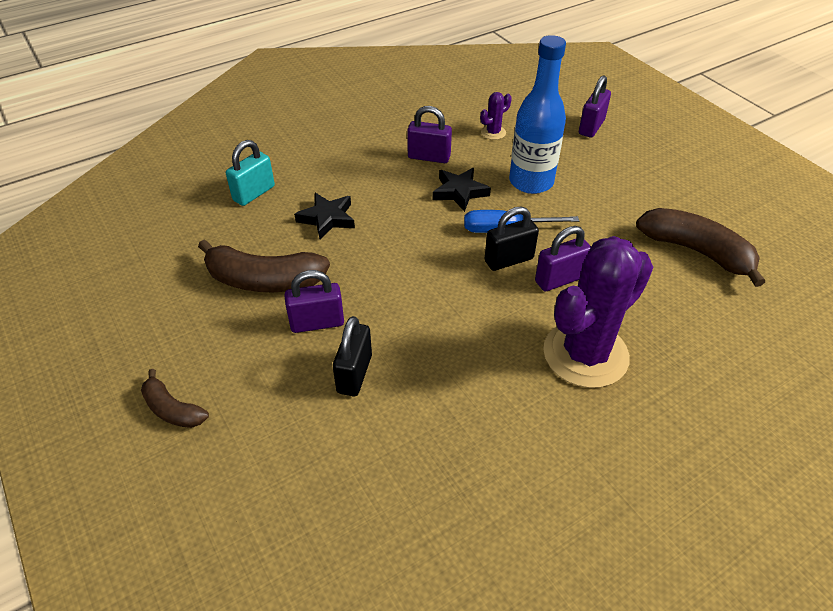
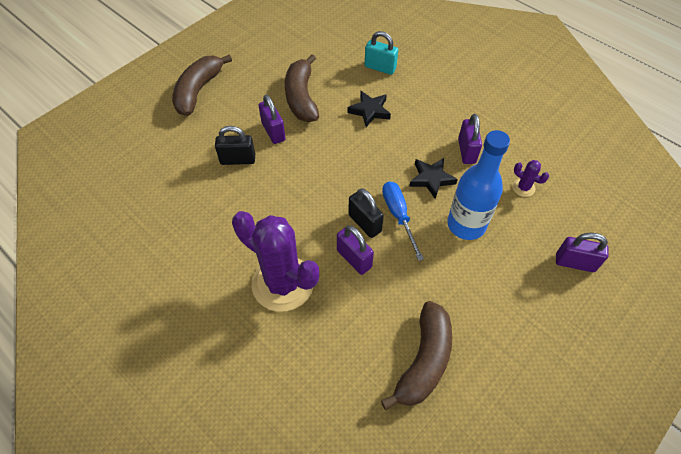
camera: 75 degrees right, 10 degrees up
(172, 409) = (198, 91): brown banana -> brown banana, size x1.79

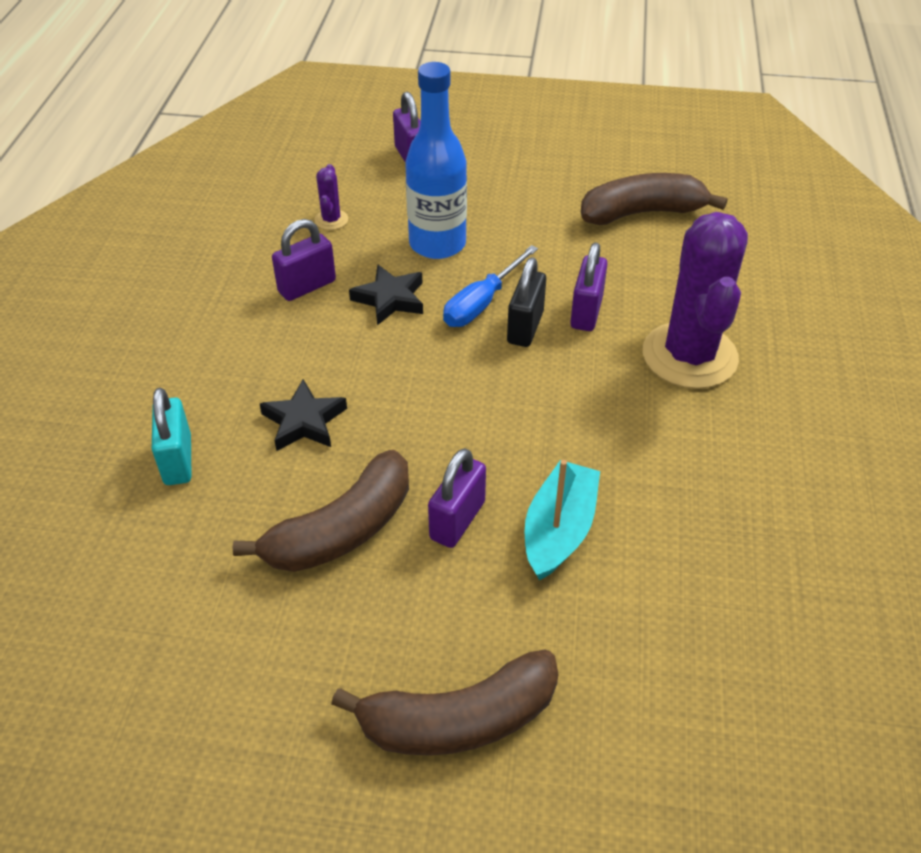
camera: 125 degrees left, 10 degrees down
(238, 160) = (559, 530): black padlock -> turquoise boat

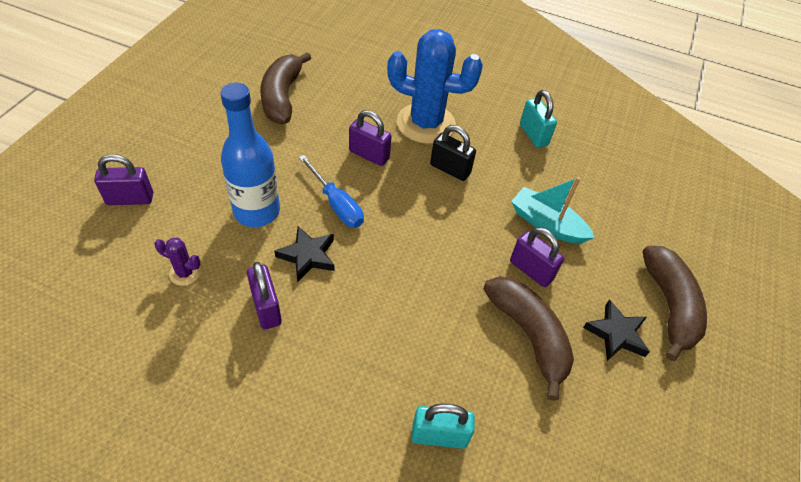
camera: 80 degrees left, 5 degrees up
(304, 421) = (422, 339): black star -> black star (616, 334)
(525, 327) = (371, 189): black padlock -> black padlock (450, 169)
(689, 356) = (426, 123): purple cactus -> blue cactus
(757, 490) = (533, 135): none -> turquoise padlock

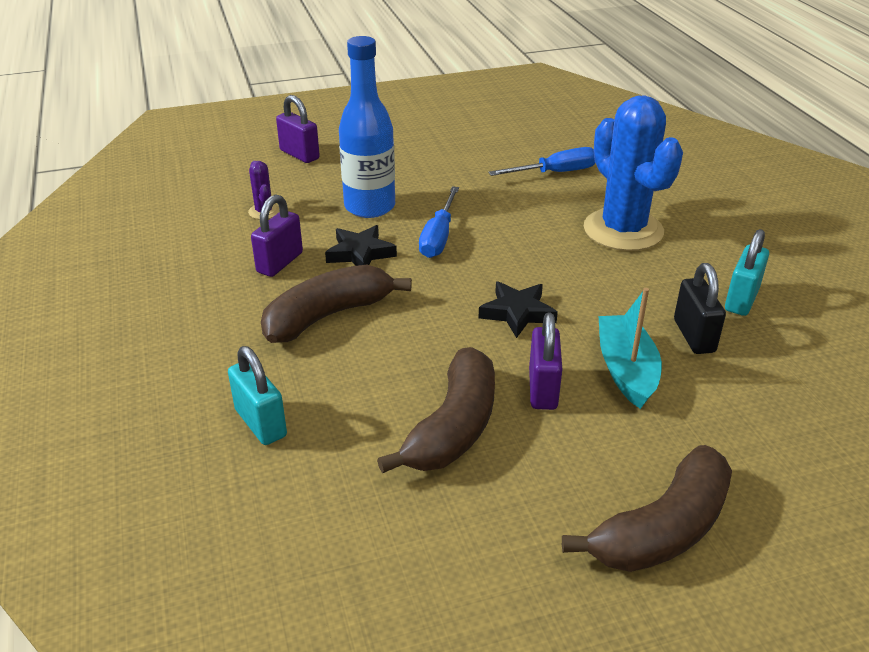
camera: 55 degrees right, 15 degrees down
(282, 97) = (513, 151): brown banana -> brown banana (328, 316)
(333, 100) = (555, 173): none -> blue screwdriver
(369, 155) = (525, 222): purple padlock -> none
(450, 169) = (589, 273): black padlock -> black padlock (694, 336)
(616, 334) = (549, 498): black star -> black star (517, 313)

